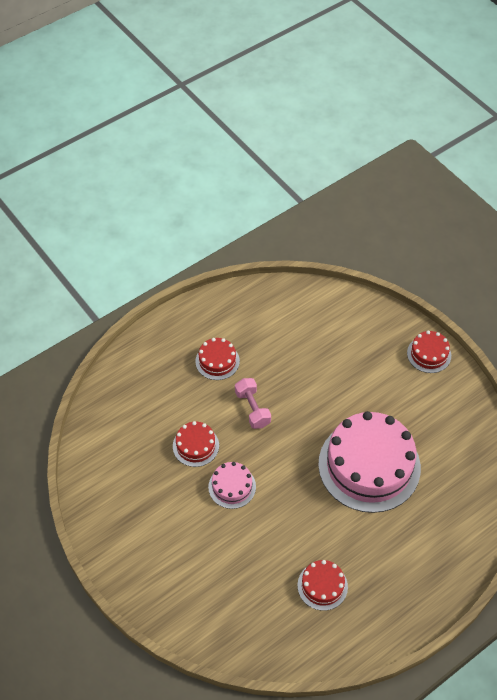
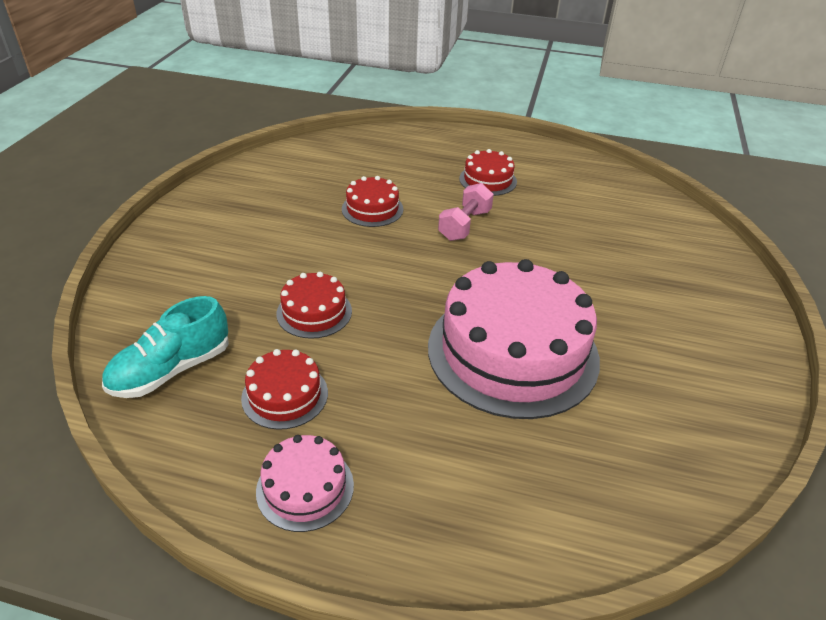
camera: 50 degrees right, 15 degrees down
(232, 486) = (350, 254): pink cake -> pink cake (305, 487)
(264, 630) = (171, 370): none -> turquoise shoe
(429, 354) = (743, 328): red cake -> red cake (314, 312)

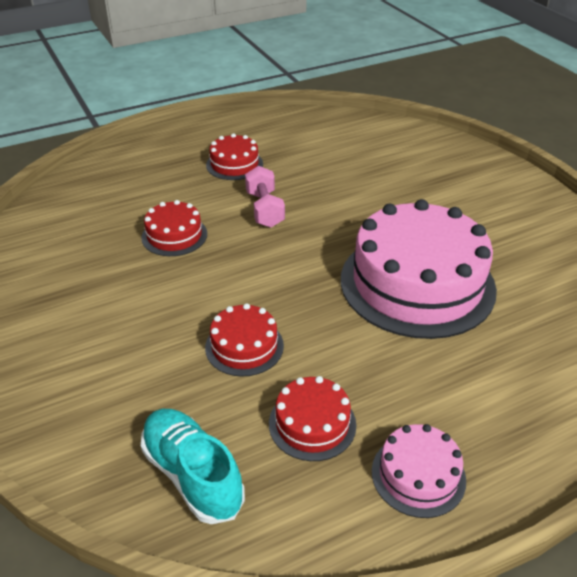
camera: 40 degrees left, 0 degrees up
(171, 370) = (192, 475): turquoise shoe -> turquoise shoe turned 135 degrees clockwise

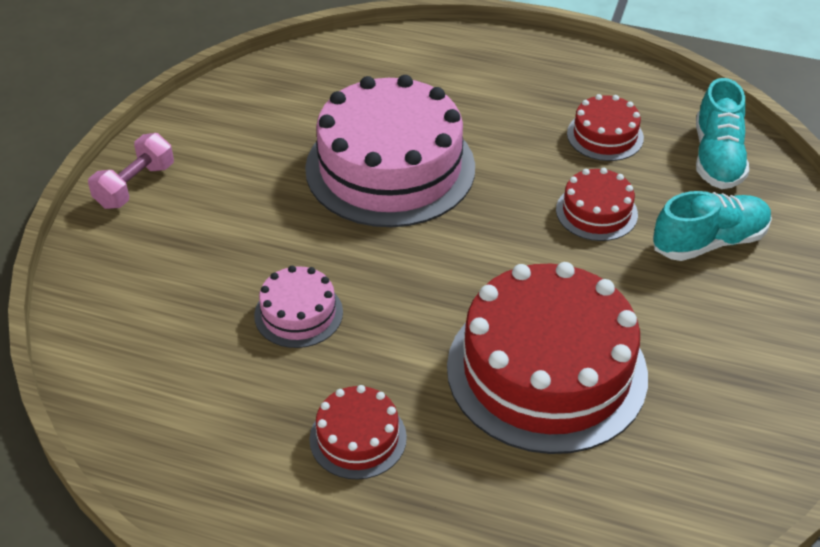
camera: 135 degrees left, 5 degrees up
(137, 379) = (709, 242): none -> turquoise shoe
(174, 235) = (546, 370): red cake -> red cake, size x2.16
(264, 209) = (412, 337): pink dumbbell -> pink dumbbell (135, 186)
(418, 475) = (572, 76): pink cake -> pink cake (298, 313)

